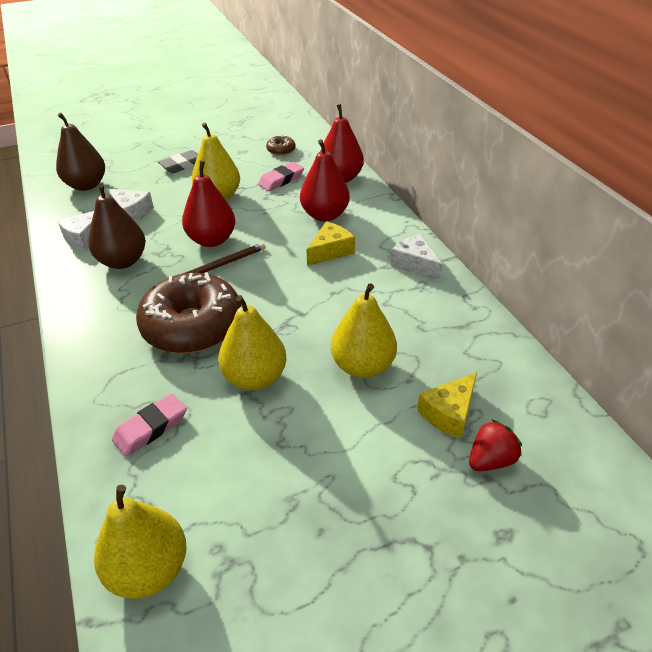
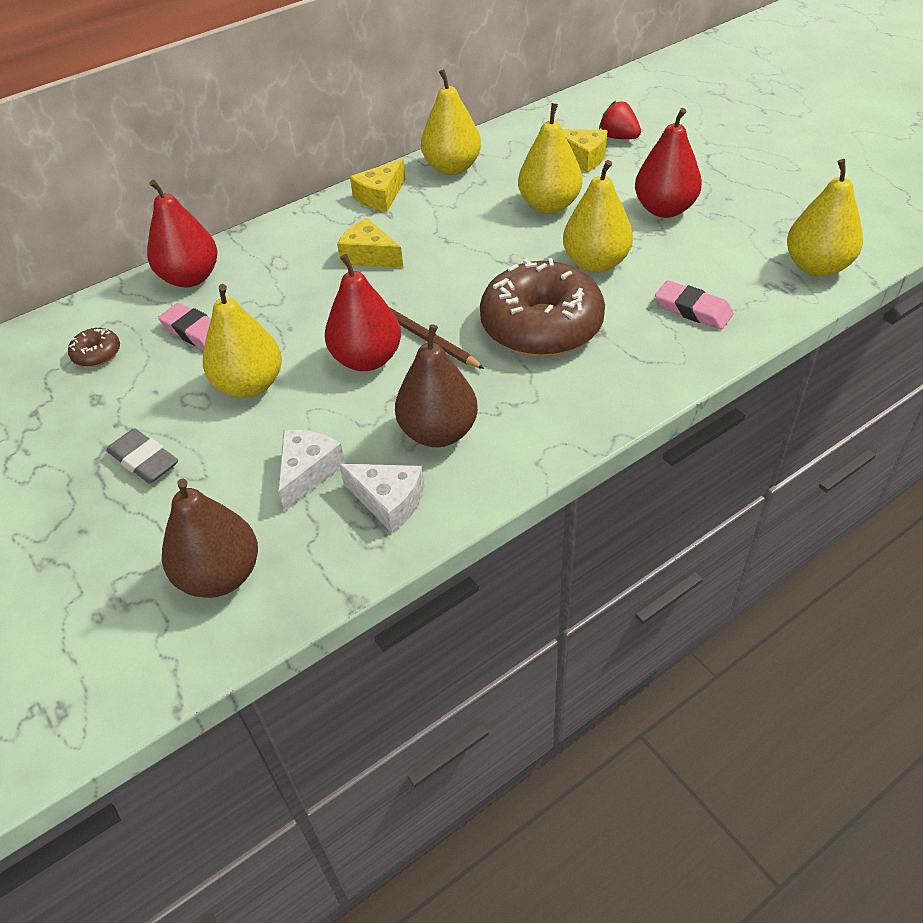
camera: 100 degrees left, 5 degrees up
(324, 215) = (290, 274): red pear -> red pear (664, 209)
(415, 264) = (380, 196): white cheese -> yellow cheese
(452, 311) = (452, 168): none -> yellow pear

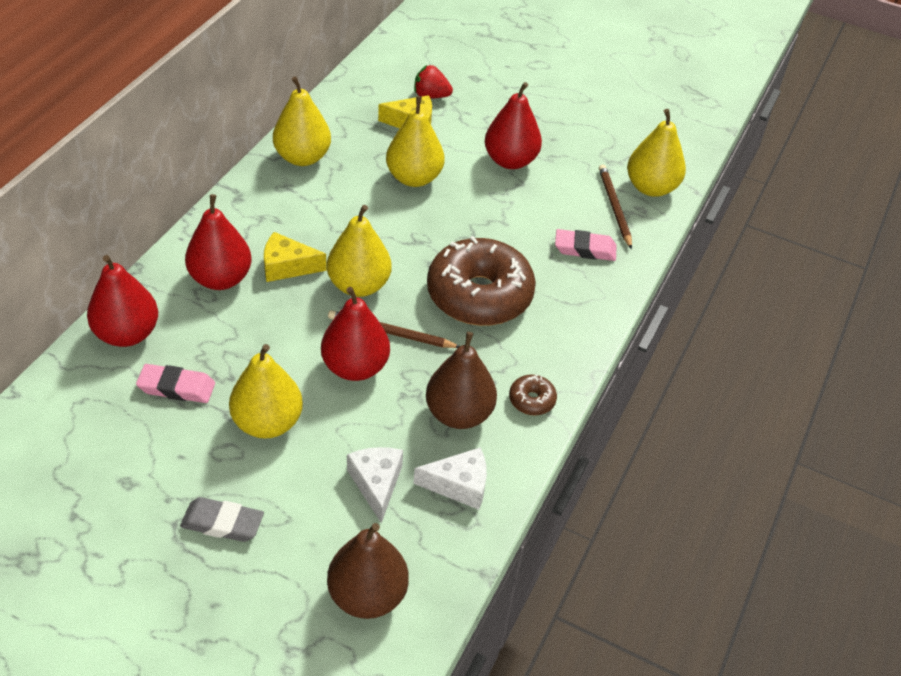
camera: 35 degrees left, 0 degrees up
(97, 354) = (92, 438): brown donut -> brown donut (532, 400)
(302, 252) = (221, 279): none -> red pear
(380, 196) = (255, 202): yellow cheese -> none
(595, 263) = (486, 225): yellow pear -> yellow pear (359, 285)
(757, 277) = (614, 207): none -> brown pencil

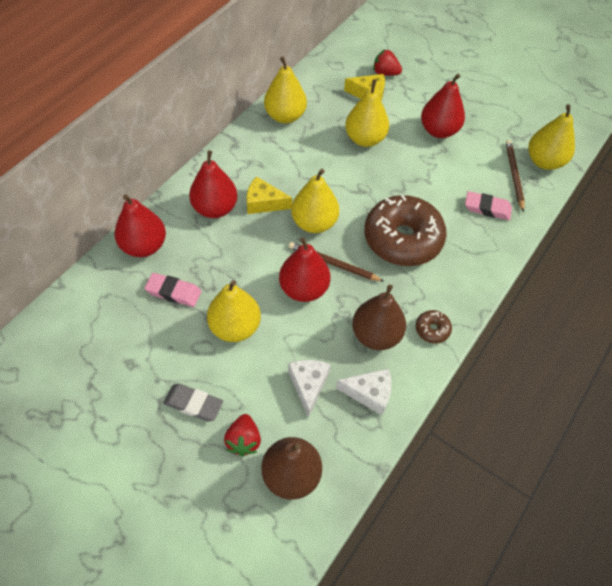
camera: 10 degrees right, 10 degrees up
(297, 560) = (243, 440): none -> red strawberry

